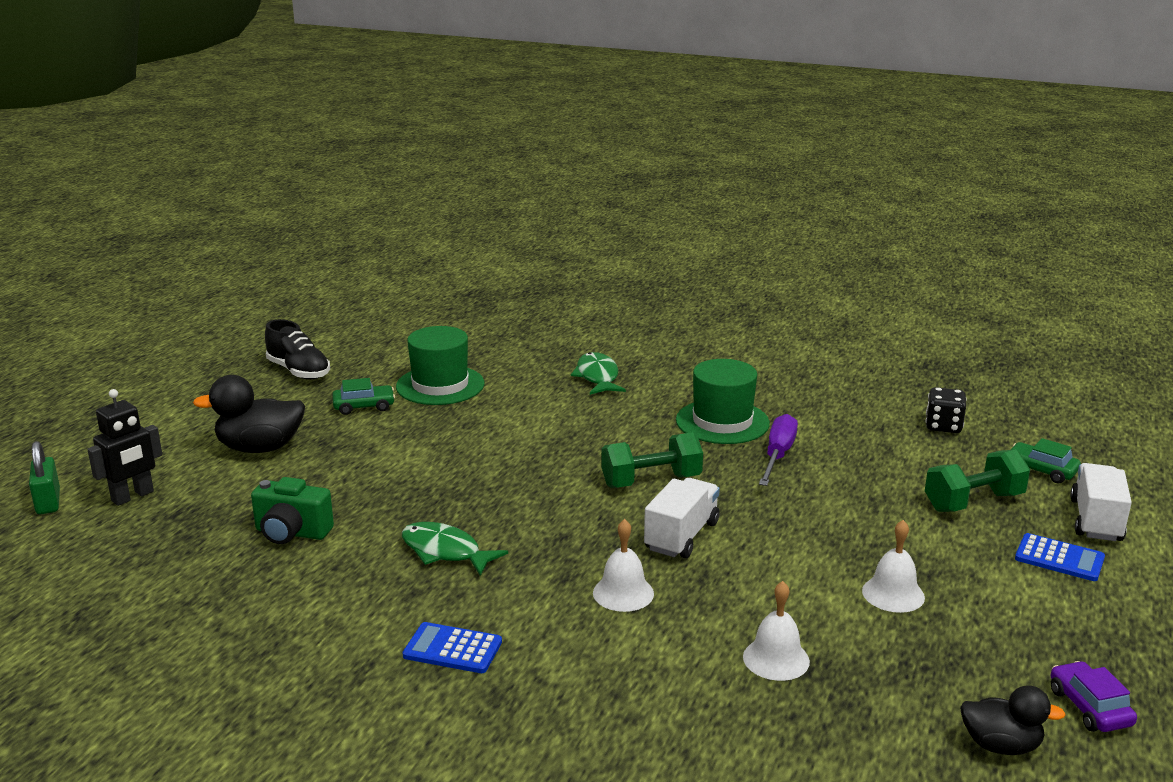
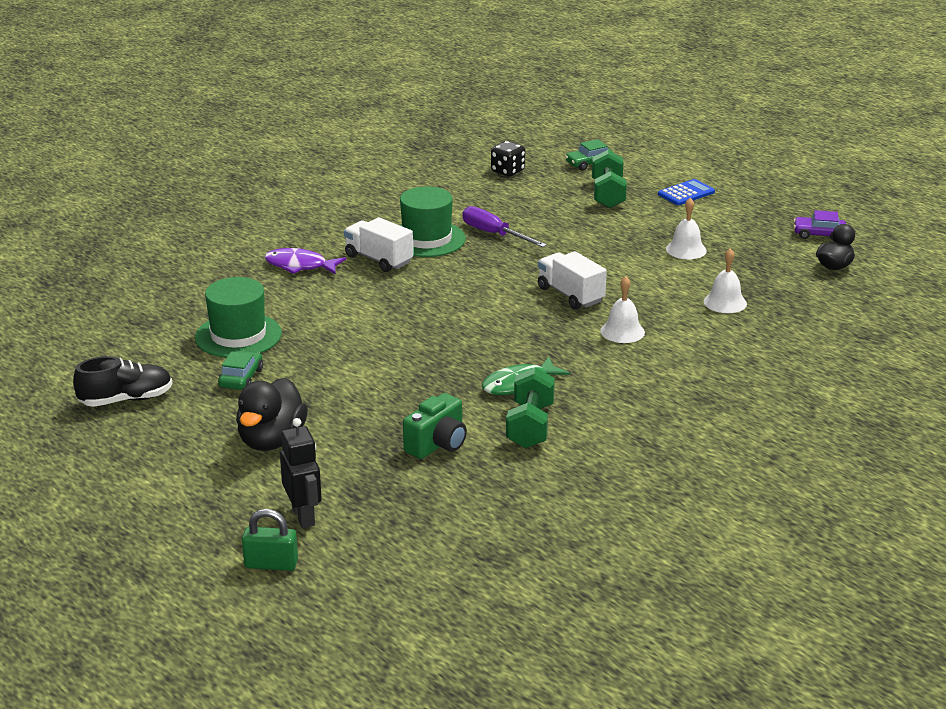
camera: 65 degrees left, 5 degrees up
(452, 649) = (643, 404): blue calculator -> none
(597, 377) = (299, 266): green fish -> purple fish
(651, 481) = (488, 287): green dumbbell -> green dumbbell (530, 426)
(1096, 520) = (656, 170): white truck -> white truck (378, 259)

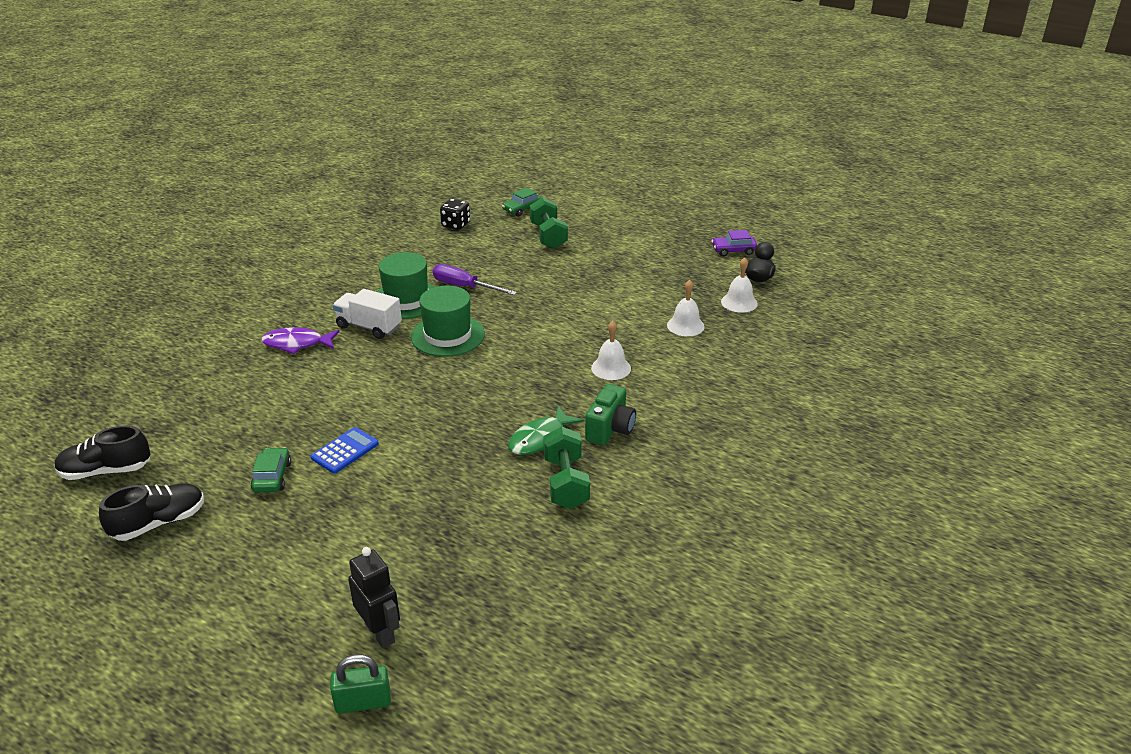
camera: 15 degrees left, 5 degrees up
(88, 350) = (106, 471): none -> black shoe
(238, 335) = (257, 429): green hat -> green hat (447, 335)
(271, 441) = (322, 545): black duck -> none
(437, 444) = (487, 520): green camera -> green camera (610, 429)
(570, 295) = (552, 338): white truck -> none
(686, 193) = (612, 227): blue calculator -> blue calculator (345, 451)
(686, 249) = (633, 279): white bell -> white bell (739, 302)

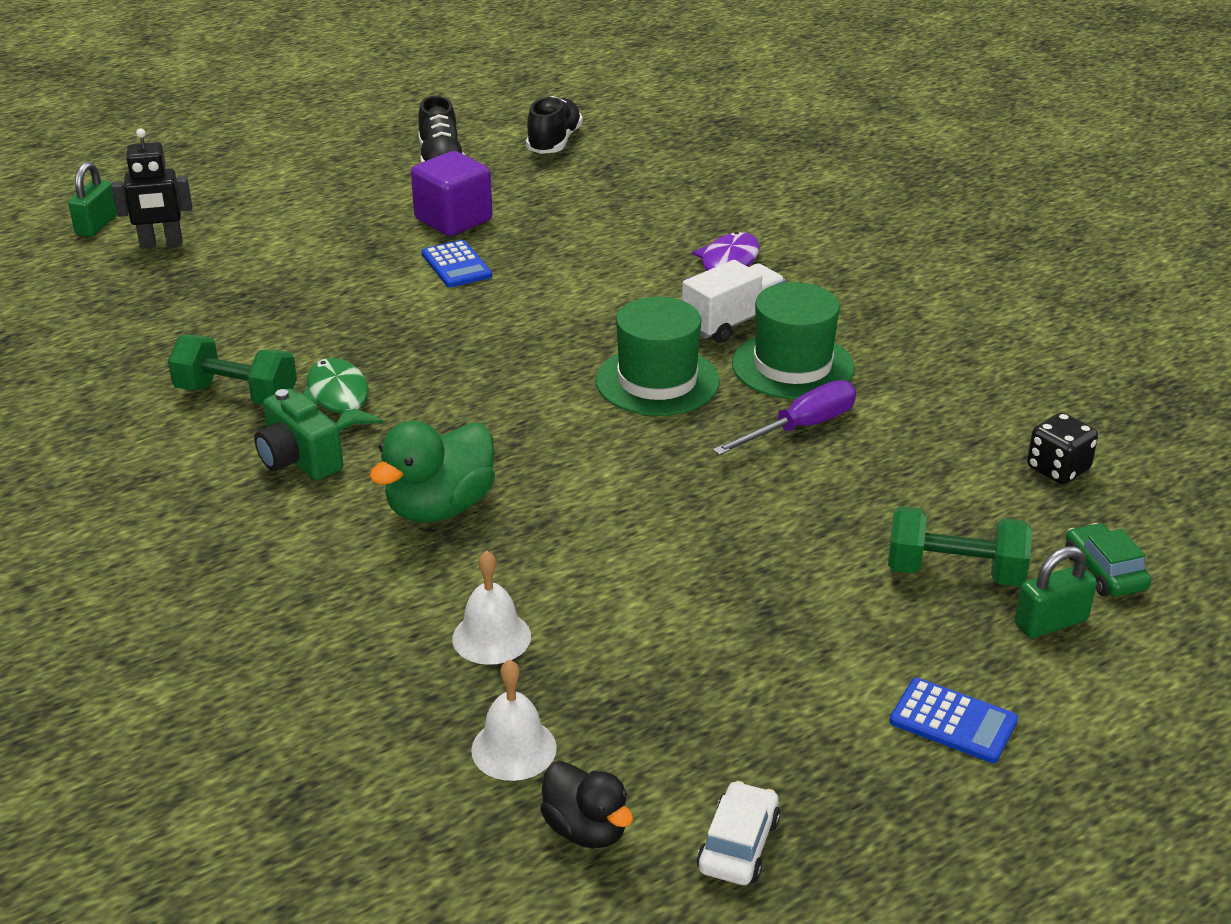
camera: 115 degrees right, 0 degrees up
(272, 477) = (453, 220): green car -> purple cube
(563, 215) = (1050, 622): none -> green padlock
(611, 368) = (440, 507): white bell -> green duck
(635, 225) = (953, 721): none -> blue calculator
(733, 250) = (738, 845): purple car -> white car

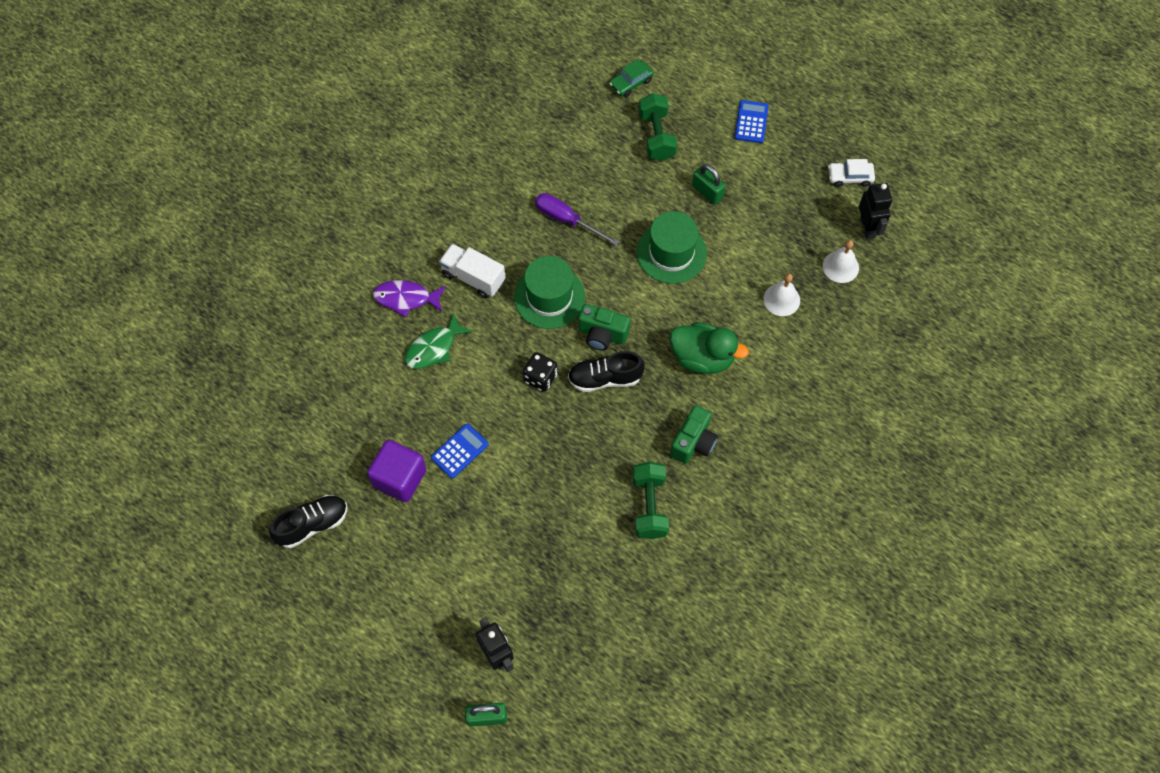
camera: 110 degrees left, 30 degrees up
(339, 398) = (630, 450): green fish -> green fish (434, 348)
(554, 142) = (258, 459): black shoe -> black shoe (605, 378)
(556, 416) = (602, 334): none -> green camera
(586, 829) = (868, 228): black duck -> black robot
(792, 366) = (508, 237): green hat -> green hat (671, 253)
(1050, 622) = (675, 97): green padlock -> green padlock (707, 192)
(1057, 469) = (558, 108): black dice -> black dice (540, 378)

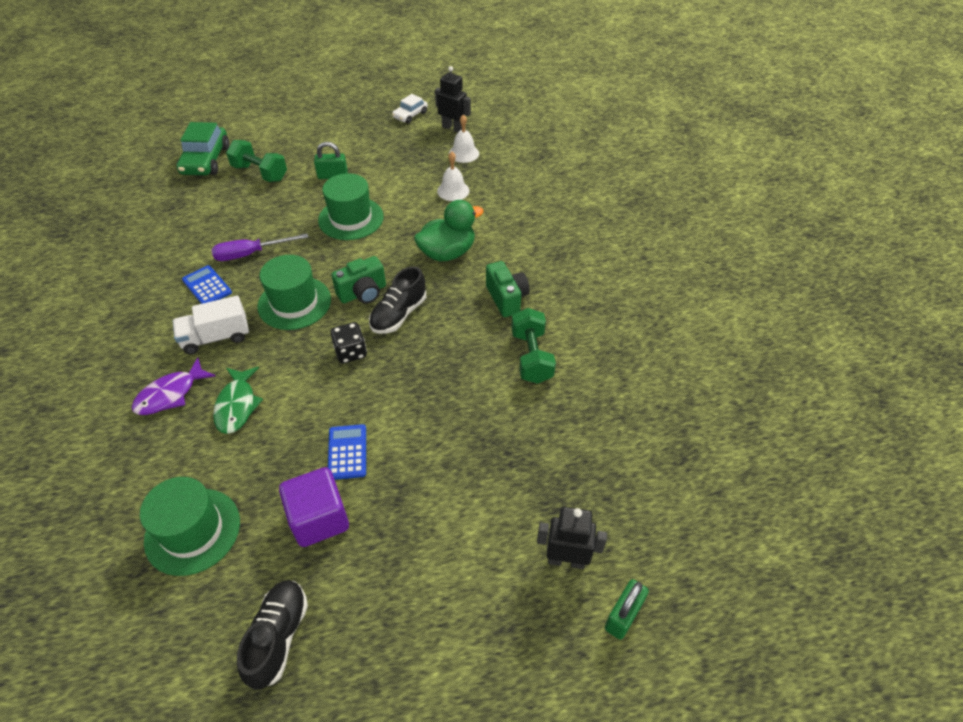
camera: 50 degrees left, 15 degrees down
(331, 413) = (192, 531): none -> green hat
(631, 83) = (206, 160): green car -> green car, size x1.73
(649, 506) = (531, 357): green dumbbell -> green dumbbell turned 45 degrees clockwise
(751, 122) = (315, 129): blue calculator -> blue calculator (207, 286)

